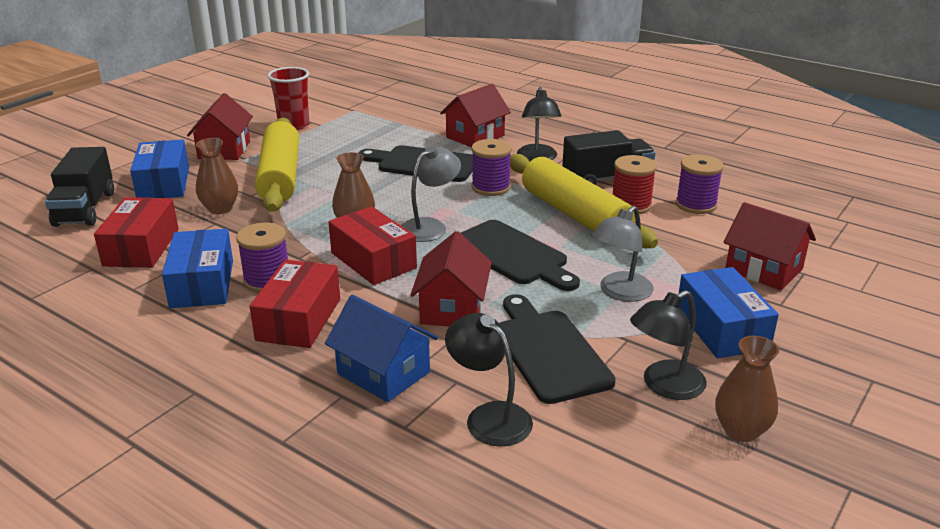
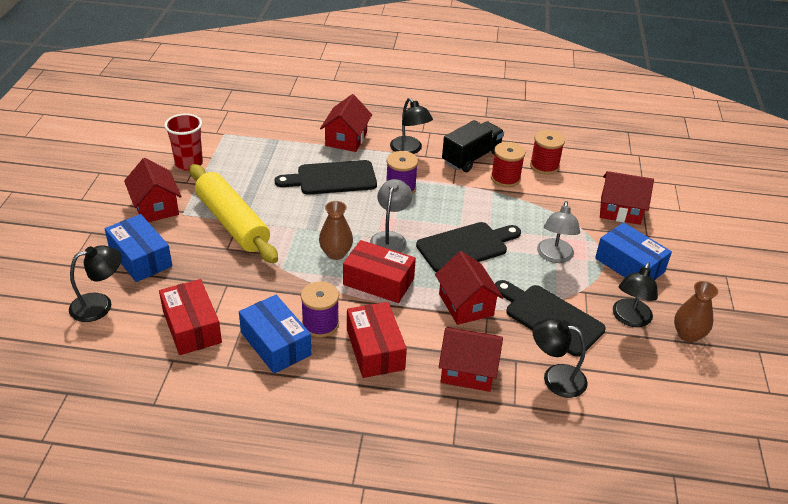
camera: 30 degrees left, 10 degrees up
(85, 209) = (100, 305): black truck -> black lamp
(220, 209) = (216, 269): brown vase -> none
(383, 373) = (468, 371): blue house -> red house
(512, 255) = (466, 246): black cutting board -> black cutting board turned 45 degrees counterclockwise
(575, 215) = (477, 197): yellow rolling pin -> none
(696, 205) = (544, 166): purple spool -> red spool

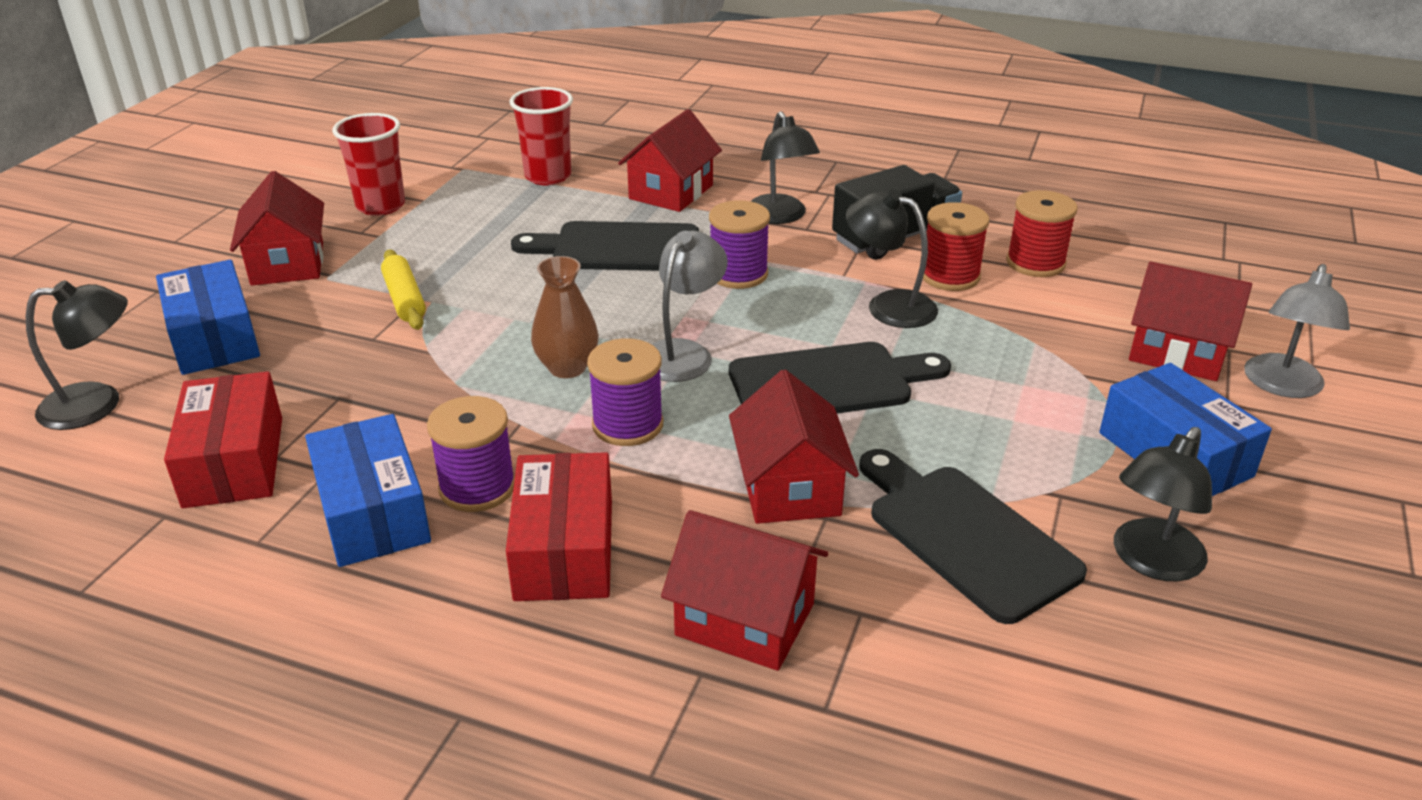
camera: 15 degrees right, 5 degrees down
(232, 223) = (405, 299): yellow rolling pin -> yellow rolling pin, size x0.48
(274, 135) = (548, 176): none -> red cup
(378, 281) = (627, 425): red box -> purple spool
(554, 256) = (1010, 420): grey lamp -> grey lamp (1282, 386)
(555, 378) = (940, 664): black lamp -> black lamp (888, 305)
(688, 335) = (1287, 614): brown vase -> none

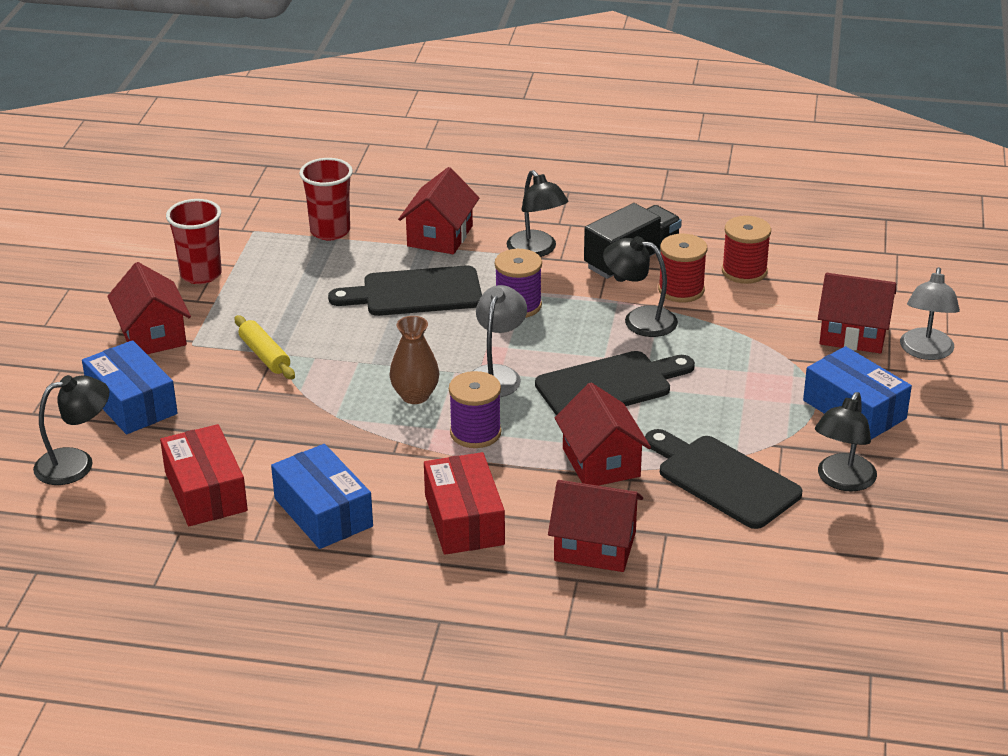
camera: 10 degrees left, 0 degrees up
(477, 487) = (388, 488): purple spool -> none

